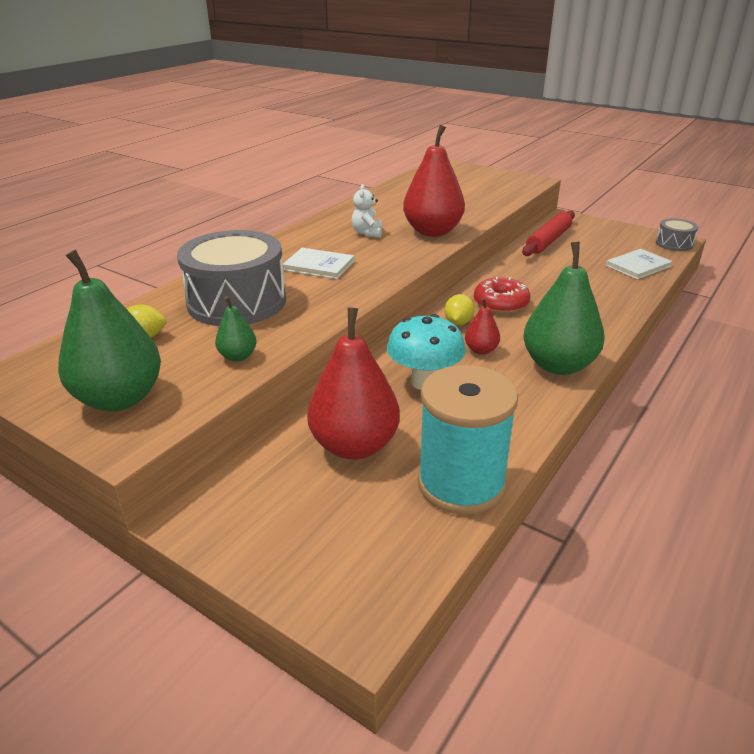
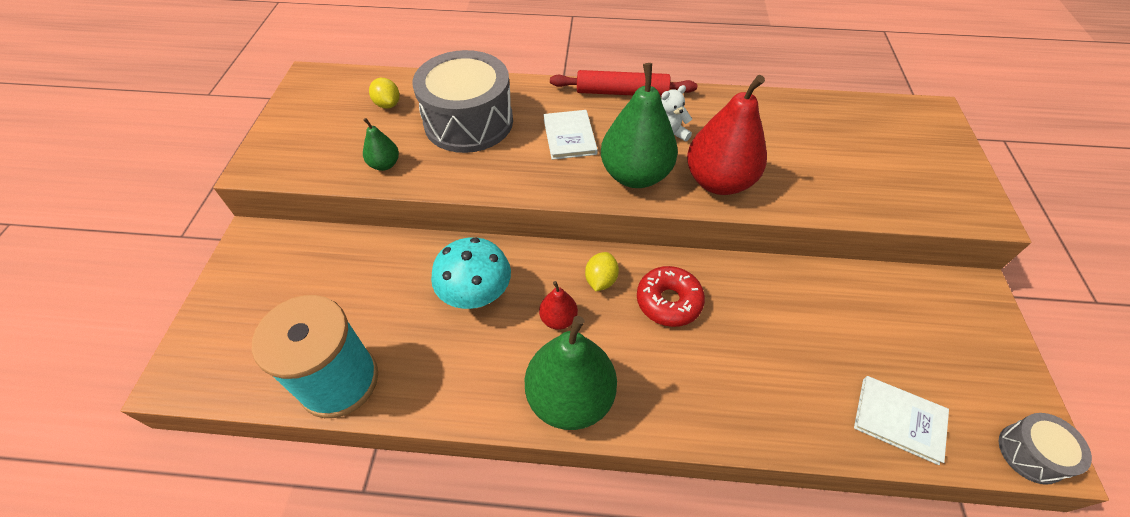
camera: 60 degrees right, 20 degrees up
(120, 398) = (304, 137): green pear -> green pear (635, 175)
(354, 446) = (362, 288): red pear -> none
(458, 322) = (600, 280): yellow lemon -> yellow lemon turned 60 degrees counterclockwise
(548, 240) = (879, 293): red rolling pin -> red rolling pin (622, 92)

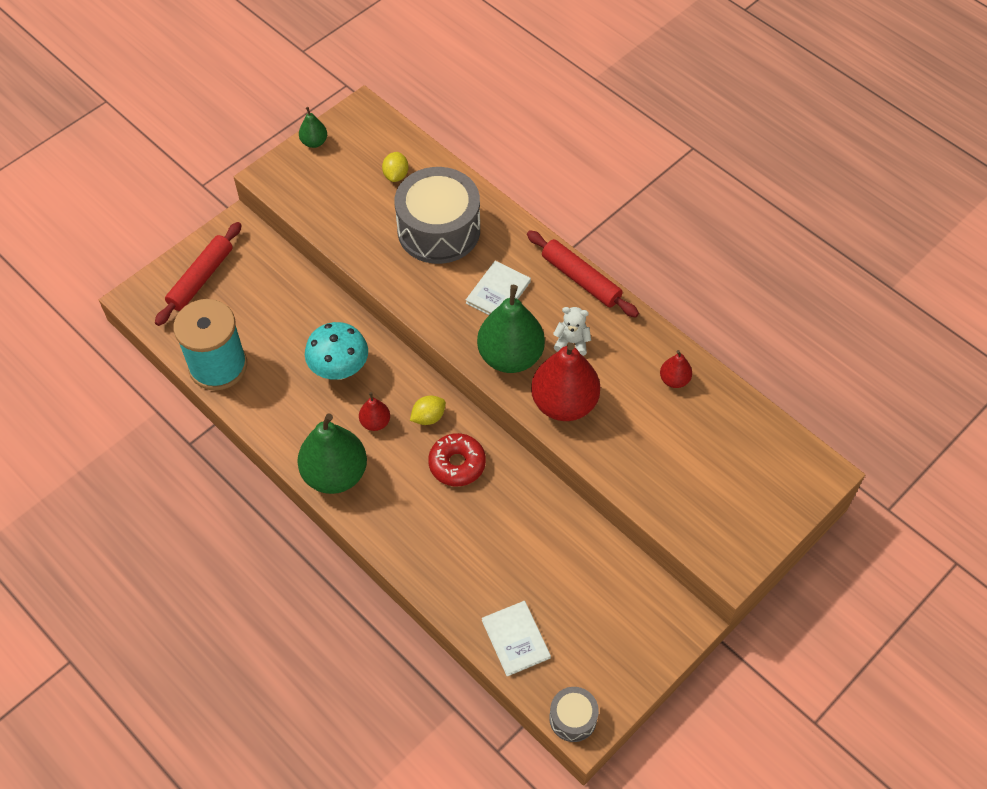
camera: 40 degrees right, 5 degrees up
(246, 308) = (201, 278): none -> red rolling pin
(385, 164) = (350, 230): green pear -> green pear (314, 142)
(769, 116) = (674, 380): none -> red pear

